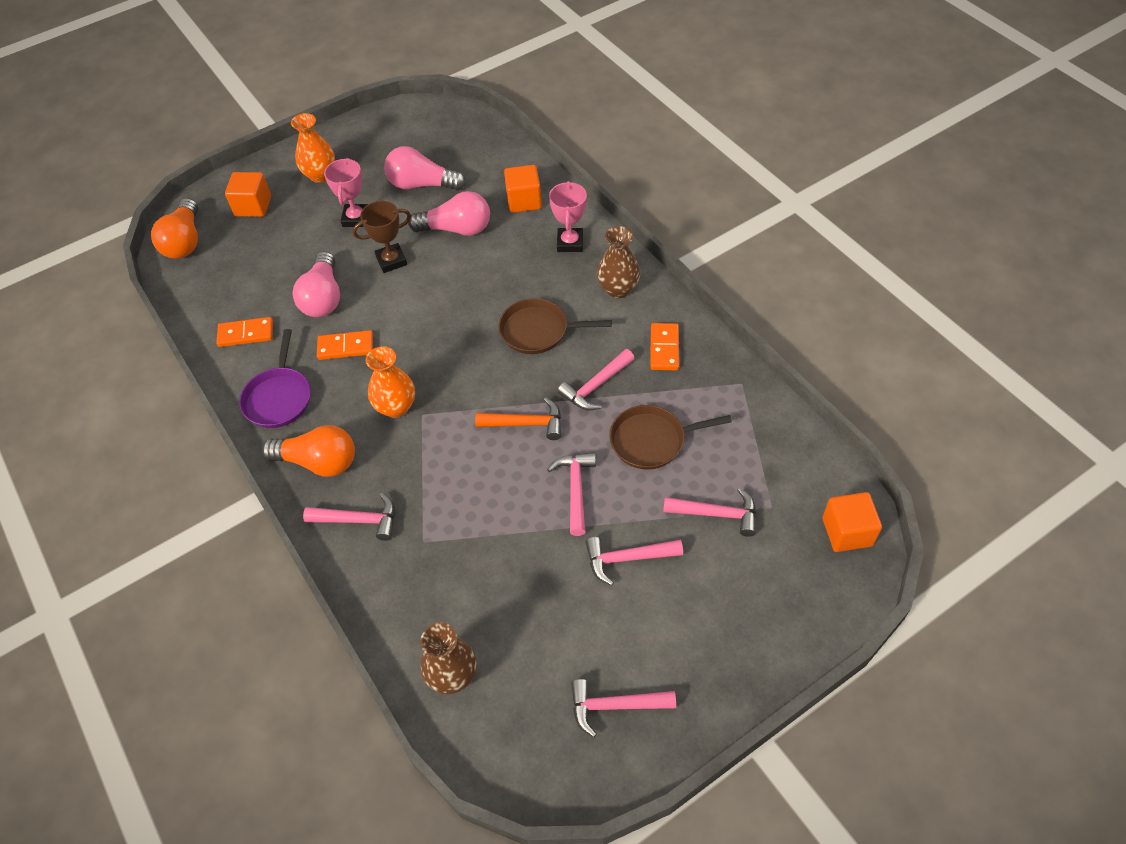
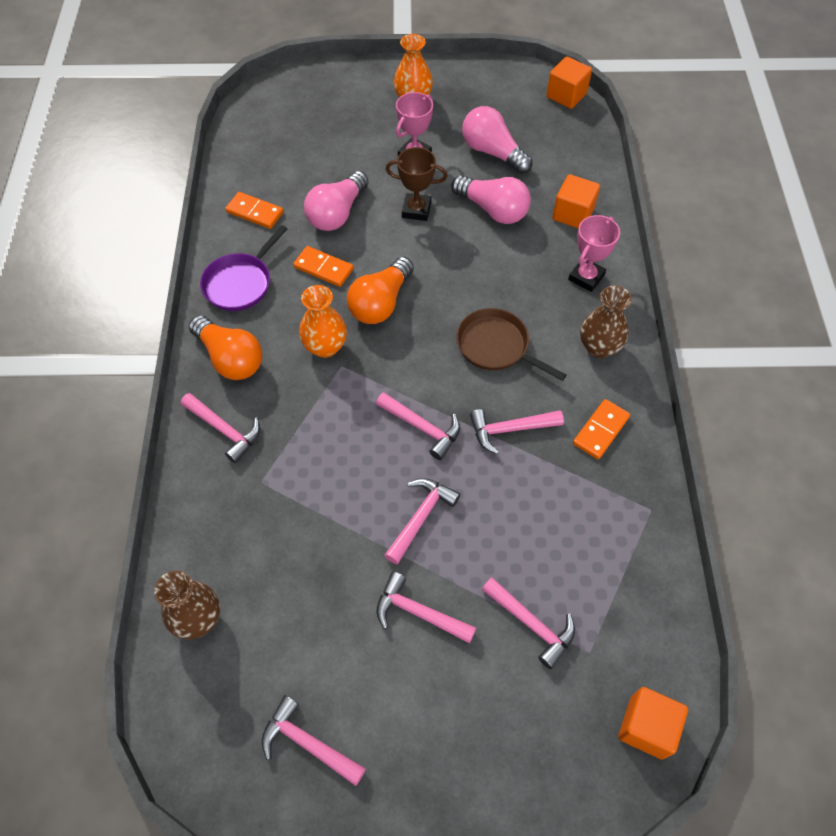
camera: 30 degrees right, 5 degrees up
(184, 241) = (265, 105): orange light bulb -> orange light bulb (380, 303)
(253, 206) = (339, 101): orange cube -> orange cube (566, 95)
(526, 423) = (423, 428): orange hammer -> pink hammer
(652, 440) = (523, 513): brown pan -> none

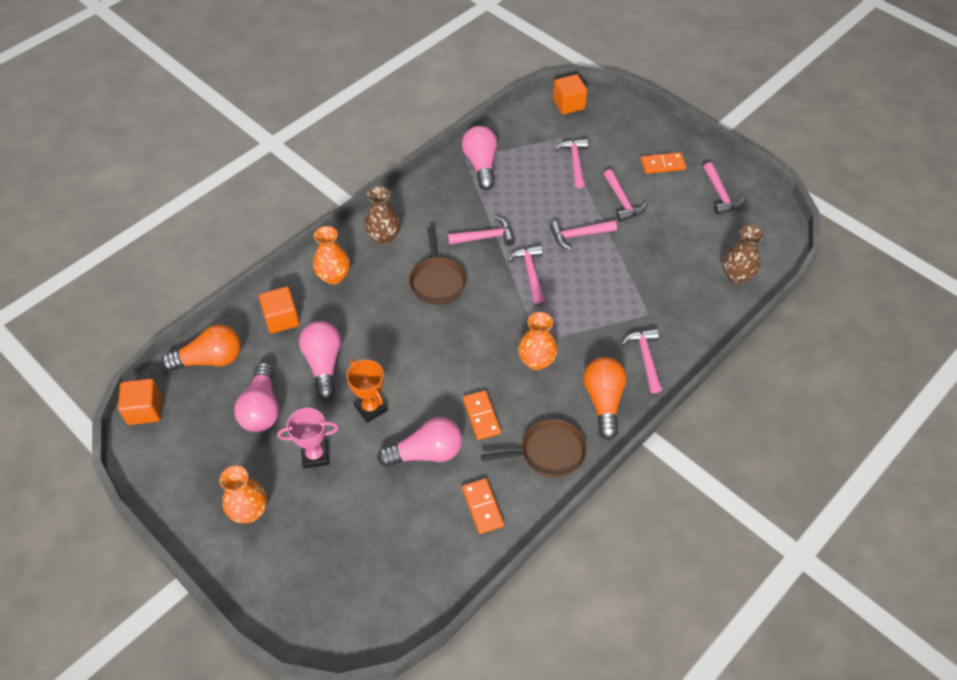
camera: 135 degrees left, 5 degrees down
(240, 283) = (548, 452): purple pan -> brown pan
(380, 303) = (472, 361): orange light bulb -> orange light bulb (210, 359)
(416, 210) = (371, 408): brown trophy -> orange trophy
(509, 430) = (485, 237): pink hammer -> pink hammer turned 45 degrees counterclockwise
(586, 277) = (334, 276): pink trophy -> orange vase
(600, 430) = (441, 202): orange domino -> orange domino (662, 165)
(623, 517) = (481, 165): none -> pink light bulb

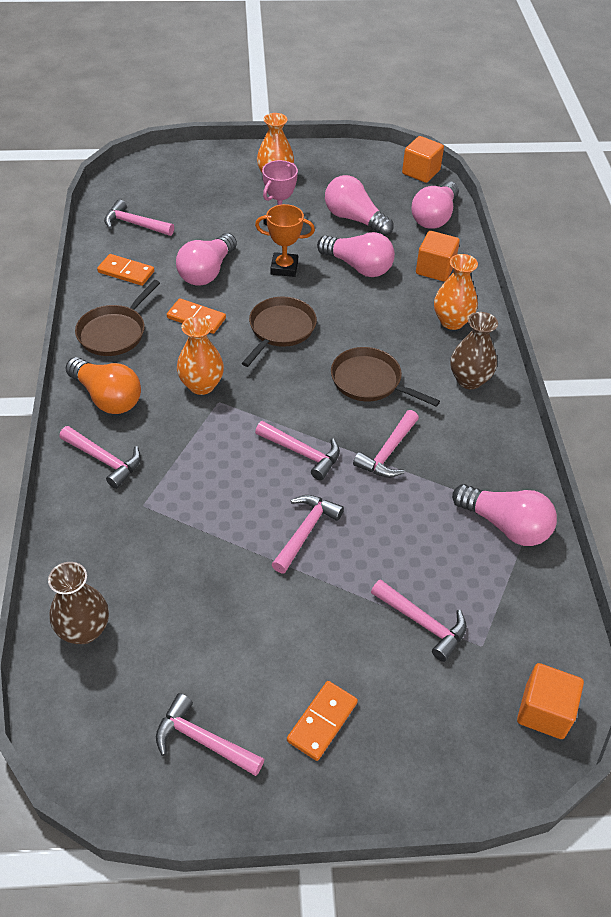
camera: 130 degrees right, 5 degrees down
(210, 359) = (434, 217): orange light bulb -> pink light bulb
(440, 359) = (280, 329): none -> brown pan
(622, 201) = (308, 616): pink hammer -> pink hammer (134, 224)

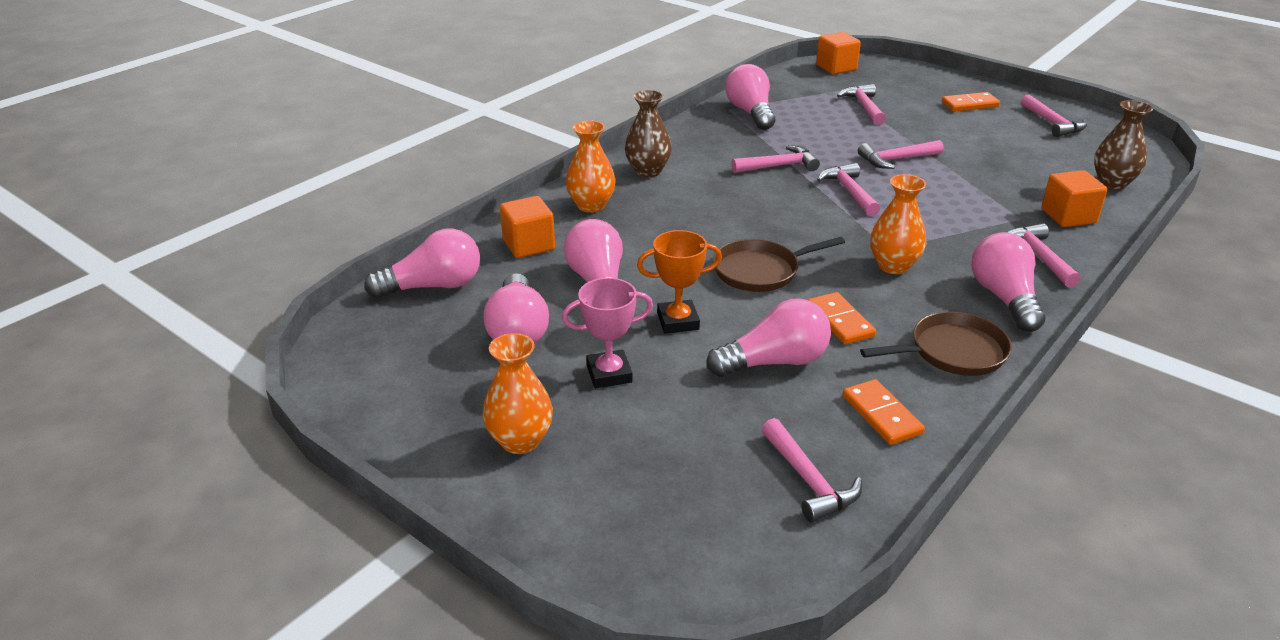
camera: 135 degrees left, 15 degrees down
(107, 397) = (1004, 298): orange light bulb -> pink light bulb
(284, 268) = (678, 321): orange trophy -> orange trophy turned 60 degrees counterclockwise
(370, 381) = (730, 203): brown pan -> none
(421, 172) = (342, 340): orange cube -> orange cube (1068, 216)

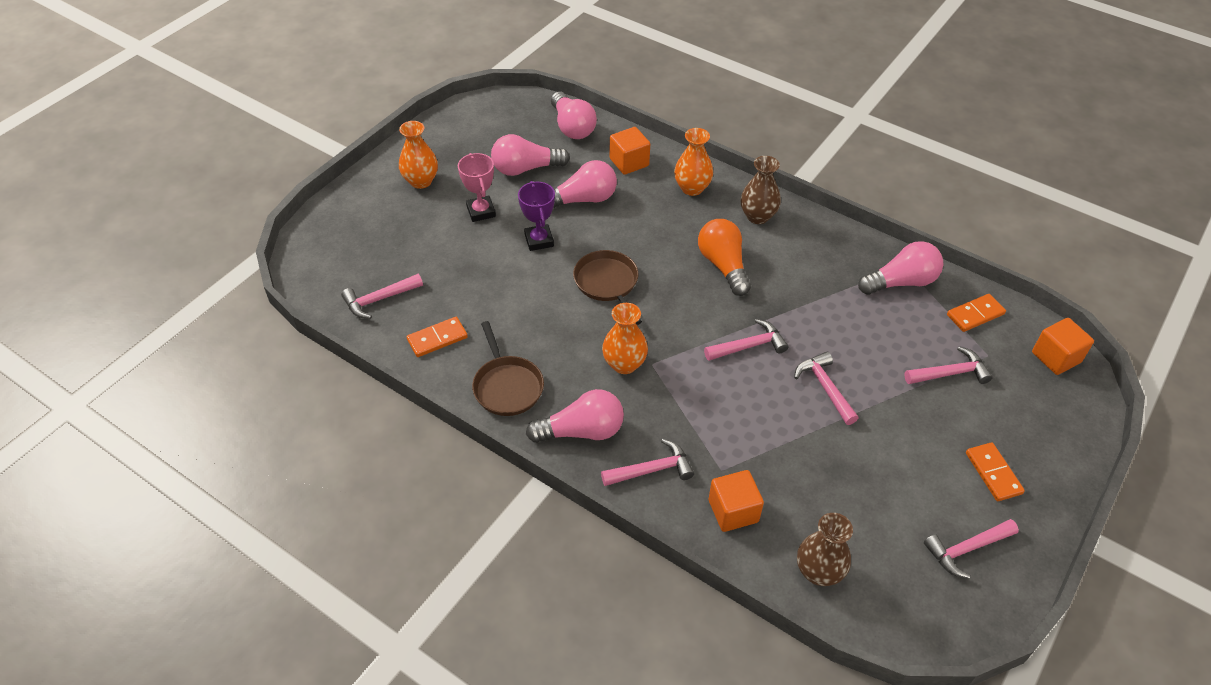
camera: 85 degrees right, 15 degrees up
(678, 321) = (539, 240): orange trophy -> purple trophy
(728, 196) = (723, 265): none -> orange light bulb
(774, 362) = (494, 288): pink light bulb -> none
(779, 166) = (788, 300): pink hammer -> none
(840, 321) = (543, 325): orange domino -> orange domino (975, 314)

